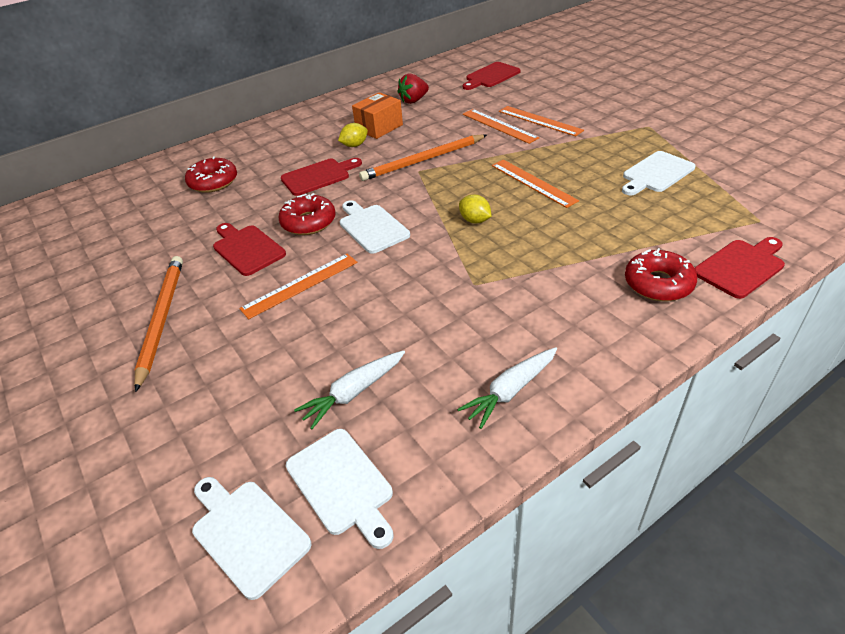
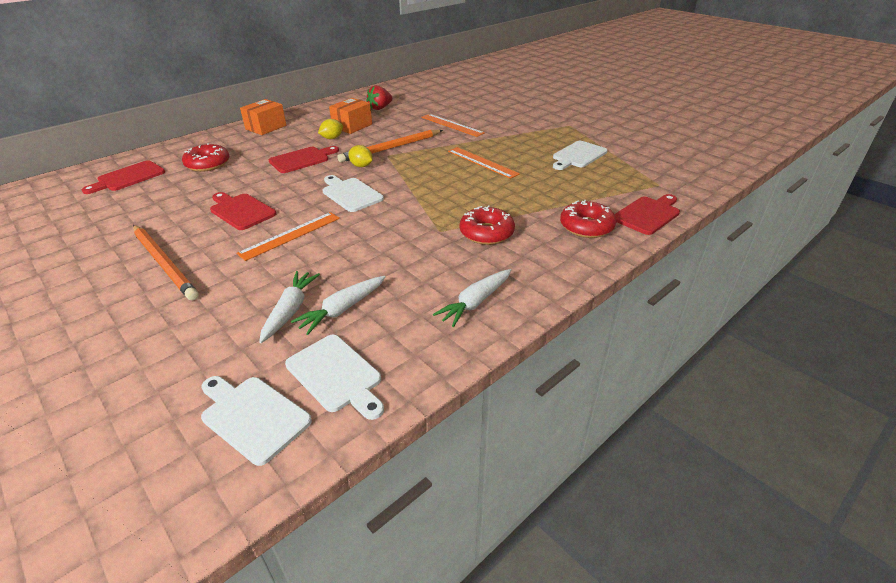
camera: 10 degrees left, 5 degrees down
(162, 319) = (164, 263): orange pencil -> orange pencil turned 150 degrees clockwise
(280, 129) = (266, 127): none -> orange box
(295, 391) = (290, 310): none -> white carrot
(308, 222) = (295, 191): red donut -> red donut (486, 233)
(475, 220) = (437, 188): yellow lemon -> yellow lemon (361, 166)
(491, 76) = (442, 92): red cutting board -> red cutting board (128, 177)
(540, 121) = (484, 122): orange ruler -> none

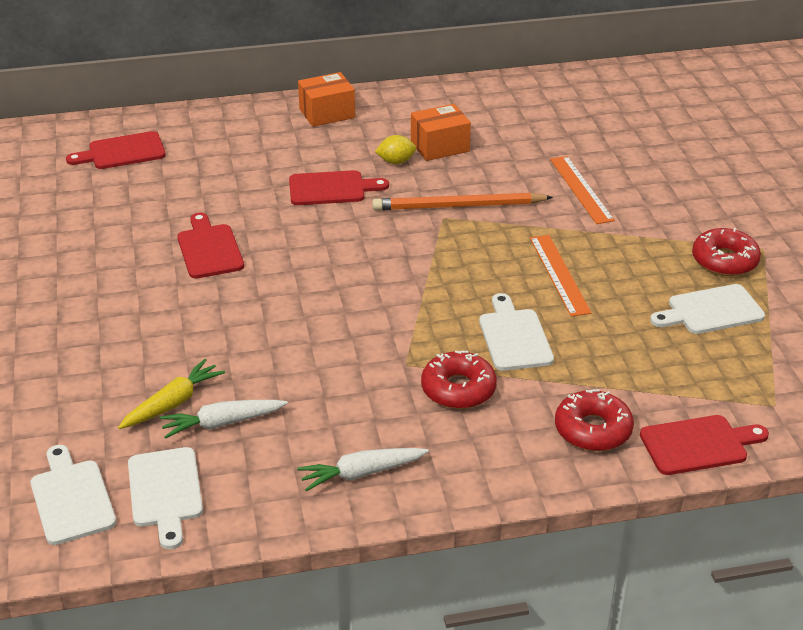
camera: 30 degrees right, 0 degrees up
(164, 263) = (93, 294): orange pencil -> none
(208, 164) = (218, 159): red donut -> red donut (724, 261)
(290, 235) = (237, 305): orange ruler -> none
(290, 310) = (173, 403): white carrot -> yellow carrot
(350, 194) = (347, 267): white cutting board -> white cutting board (514, 337)
(361, 166) = (395, 225): yellow lemon -> none
(380, 108) = (506, 121): red strawberry -> none

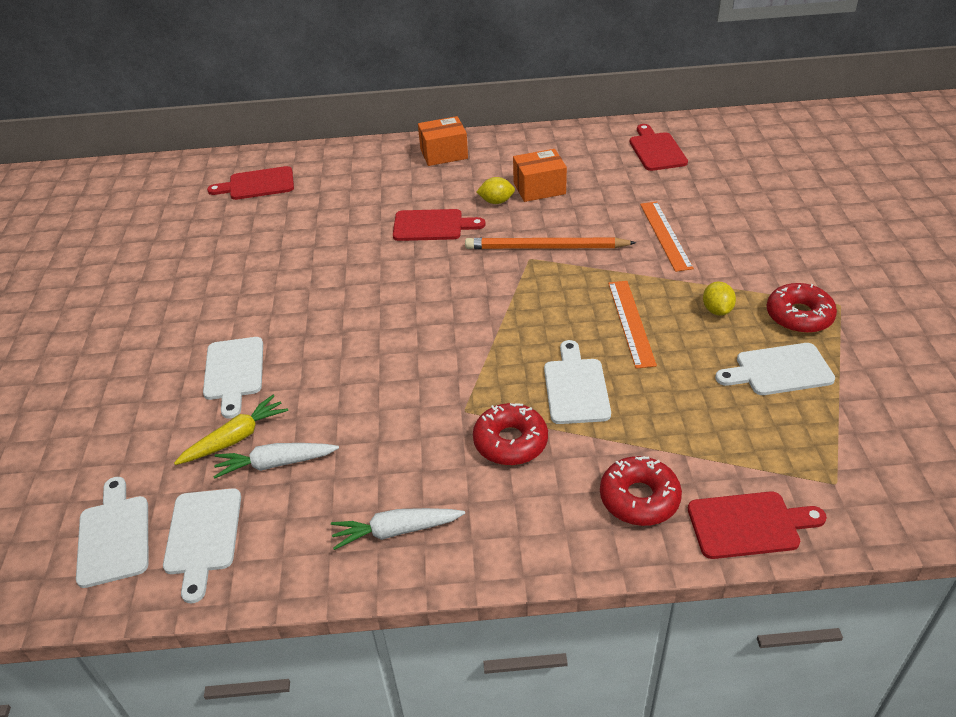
camera: 10 degrees right, 5 degrees up
(152, 342) = (234, 372): none -> white cutting board
(209, 249) = (309, 280): red cutting board -> red cutting board (656, 150)
(643, 259) = (717, 310): none -> yellow lemon

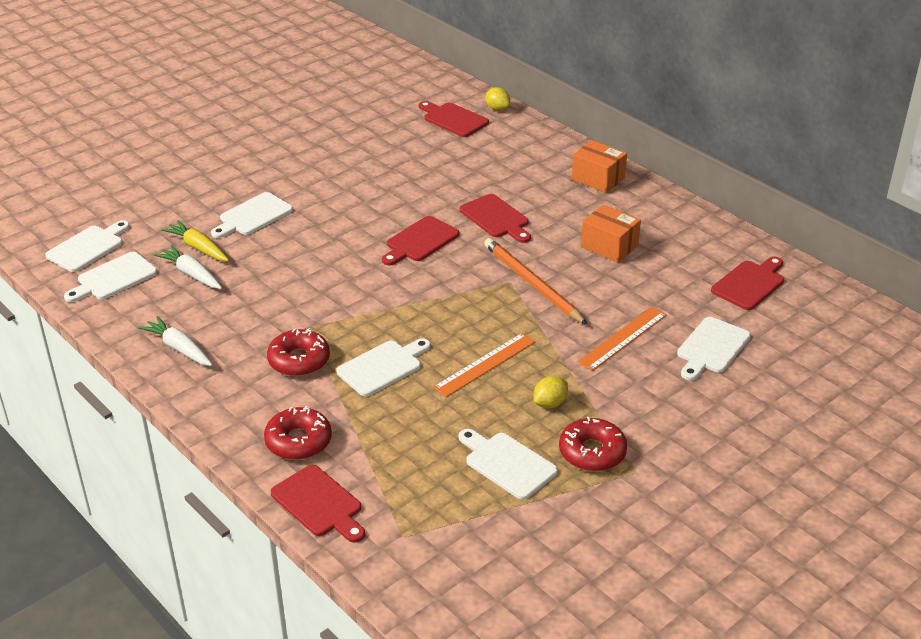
camera: 50 degrees right, 5 degrees down
(235, 438) = (198, 248): yellow carrot -> yellow carrot turned 150 degrees counterclockwise
(412, 282) = (420, 241): none -> red cutting board
(496, 201) = (564, 233): yellow lemon -> yellow lemon (497, 109)
(717, 200) = (711, 348): none -> white cutting board

